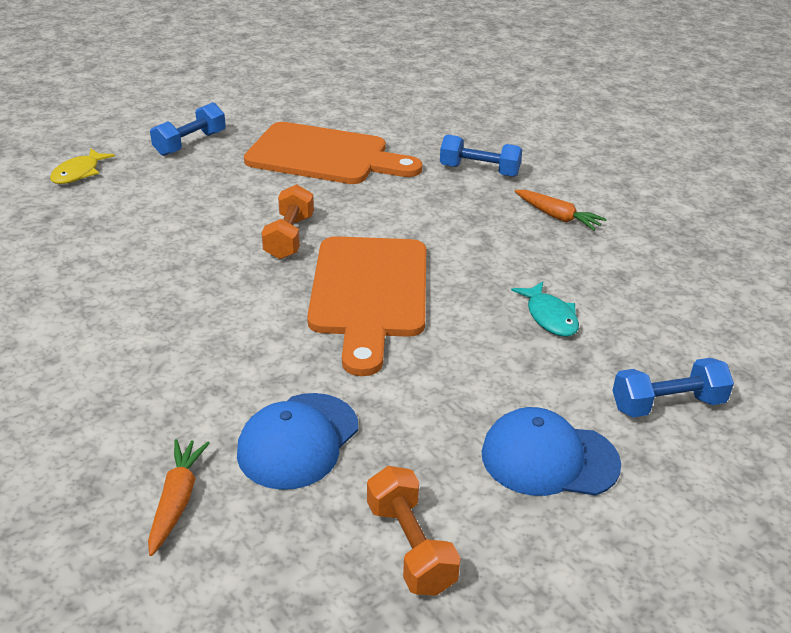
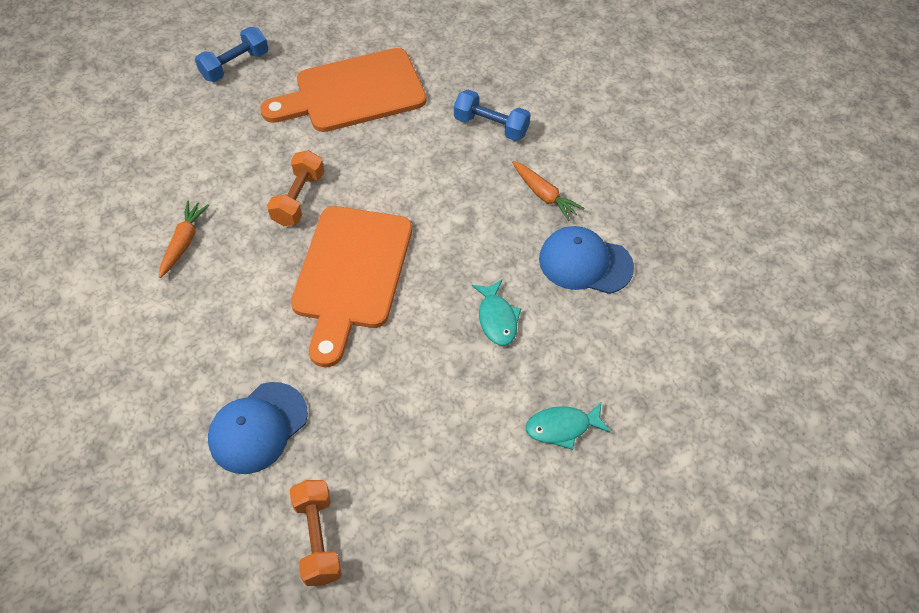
camera: 10 degrees right, 20 degrees up
(79, 173) = (132, 98): yellow fish -> none
(177, 501) = (158, 474): orange carrot -> orange carrot (184, 242)
(324, 156) = (353, 93): orange cutting board -> orange cutting board turned 135 degrees clockwise
(549, 458) = (447, 470): blue cap -> blue cap (585, 263)
(667, 404) = (562, 427): blue dumbbell -> turquoise fish

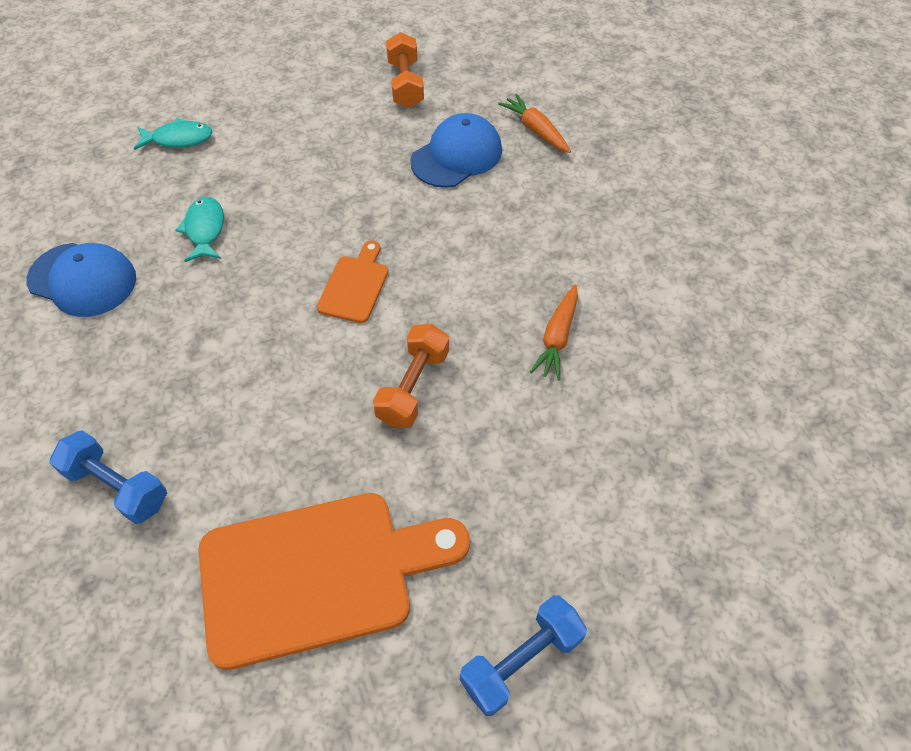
camera: 175 degrees left, 0 degrees up
(351, 274) = (355, 286): orange cutting board -> orange cutting board, size x0.47
(544, 195) = (90, 368): orange carrot -> orange carrot (536, 130)

